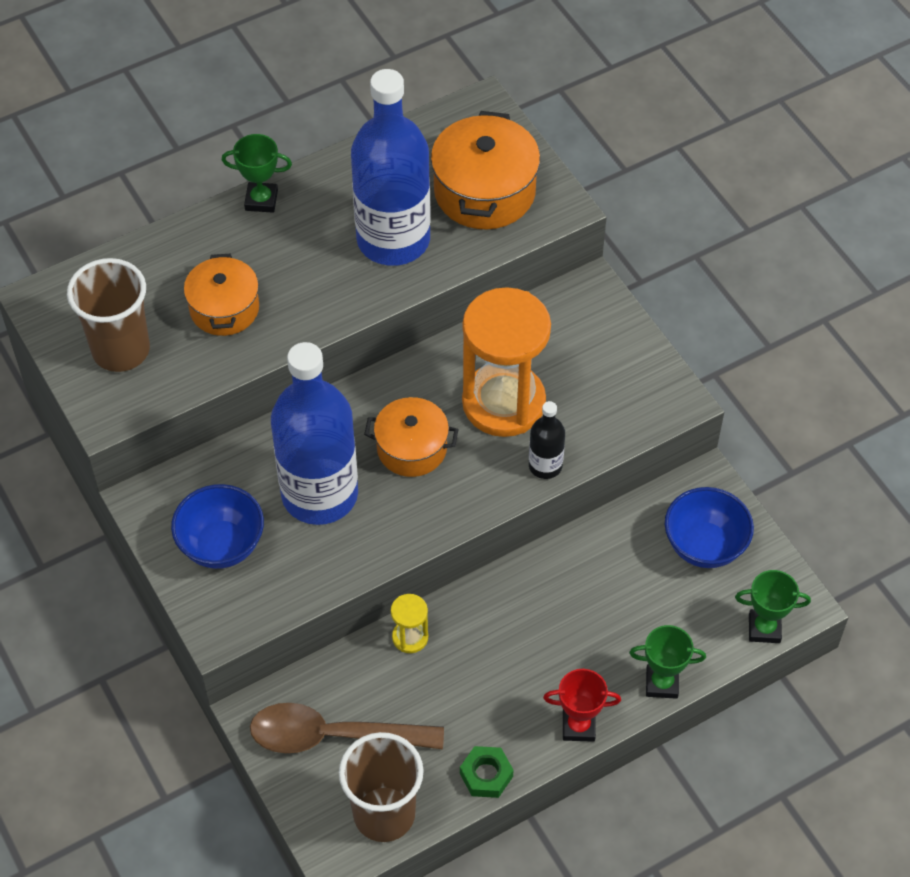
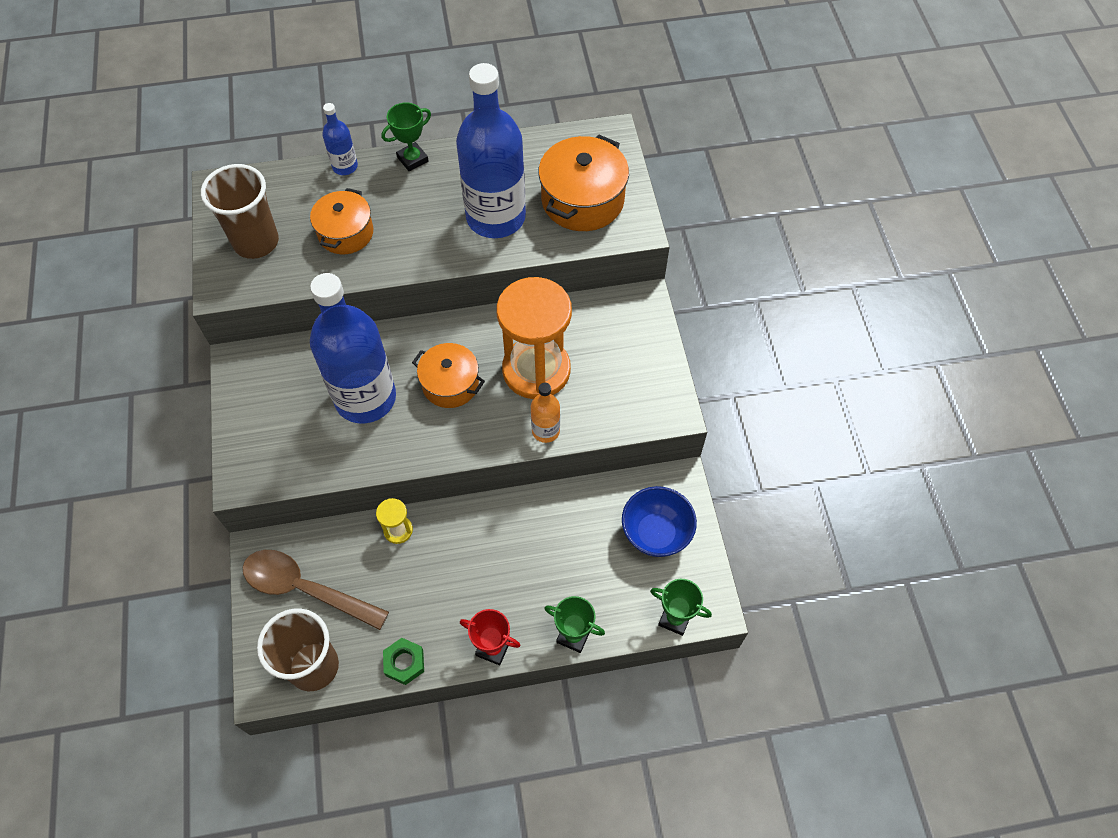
camera: 20 degrees right, 5 degrees up
(183, 231) = (345, 166): none -> blue bottle
(221, 545) = (275, 414): blue bowl -> none
(261, 200) = (412, 159): green trophy -> green trophy turned 60 degrees counterclockwise
(545, 465) = (545, 431): black bottle -> orange bottle

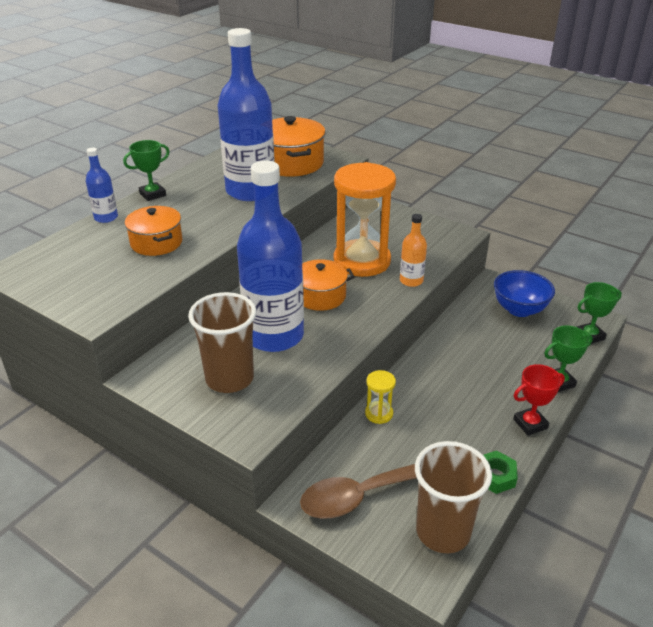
camera: 45 degrees left, 25 degrees down
(256, 242) = (89, 279): brown cup -> brown cup (229, 379)
(412, 159) = (153, 194): green trophy -> green trophy turned 45 degrees clockwise

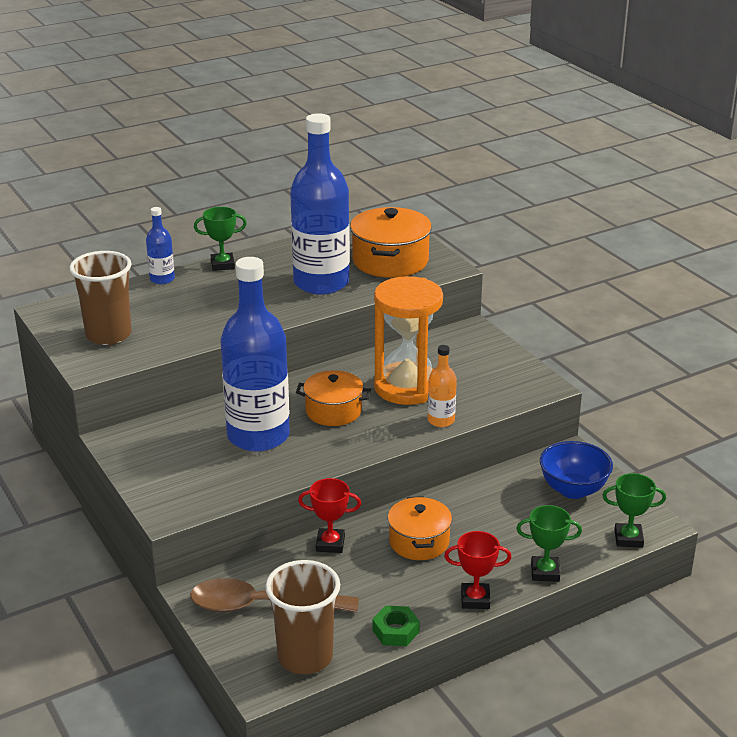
camera: 25 degrees right, 5 degrees down
(156, 243) = (189, 315): orange pot -> orange pot (419, 542)
(229, 379) = (188, 462): brown cup -> brown cup (108, 335)
(379, 414) = (330, 544): yellow hourglass -> red trophy

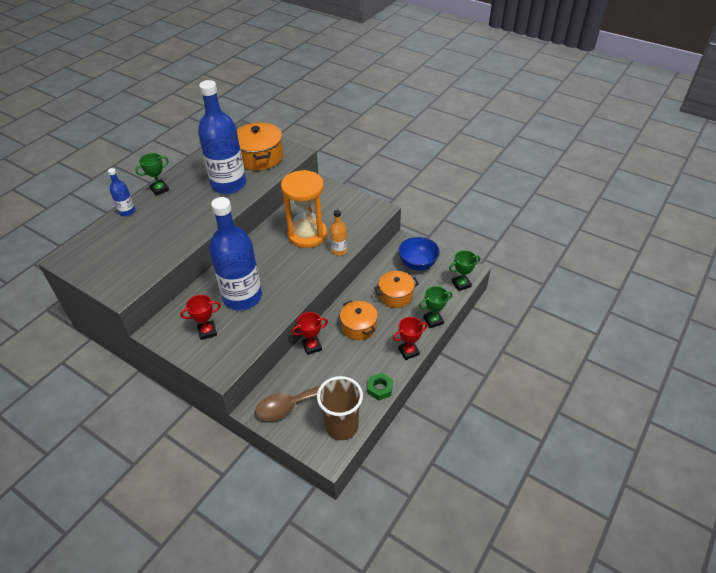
camera: 25 degrees left, 15 degrees up
(108, 335) = (117, 264): brown cup -> none
(182, 461) = (207, 332): none -> red trophy
(333, 411) = (276, 265): orange pot -> orange pot (396, 295)

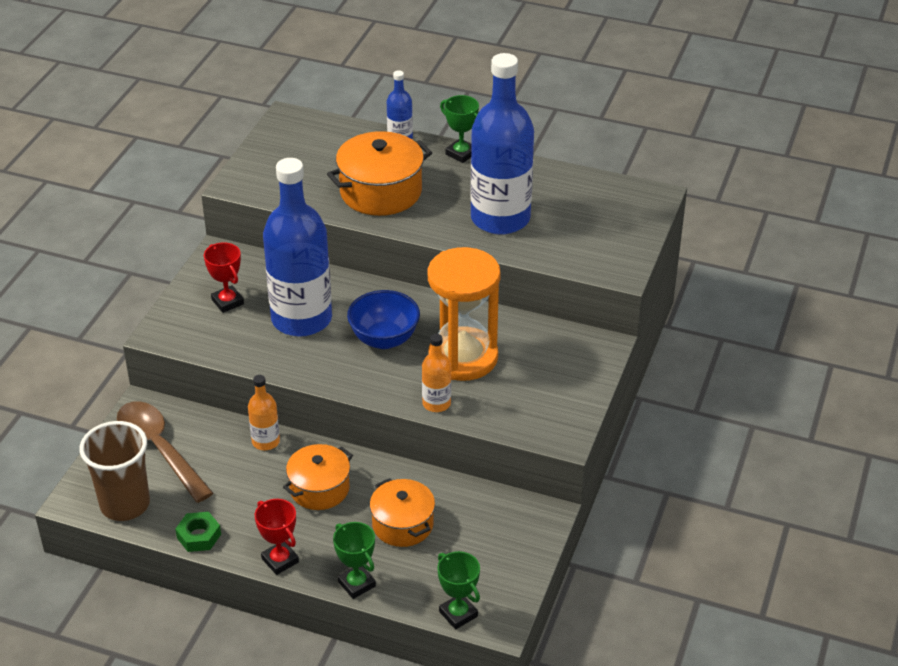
camera: 75 degrees right, 5 degrees down
(260, 157) = (588, 234): orange pot -> orange pot (381, 192)
(312, 347) = (266, 441): red trophy -> orange bottle
(417, 264) = (491, 543): blue bowl -> blue bowl (384, 339)

